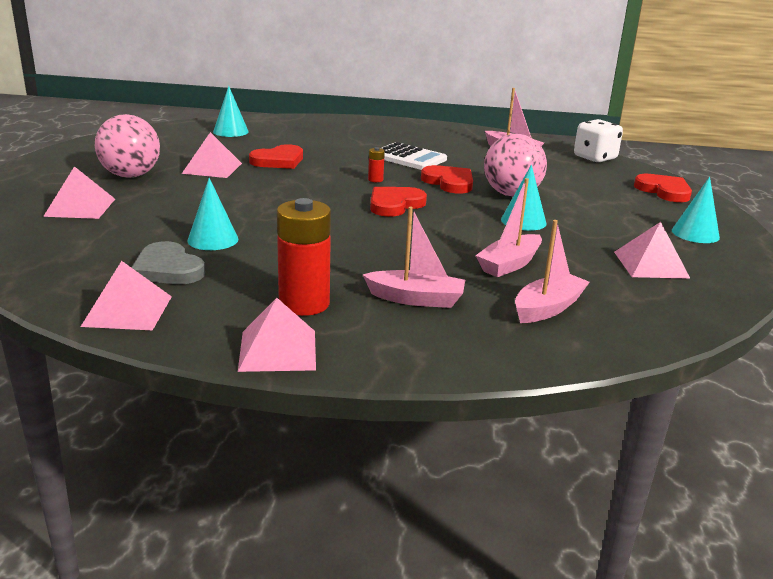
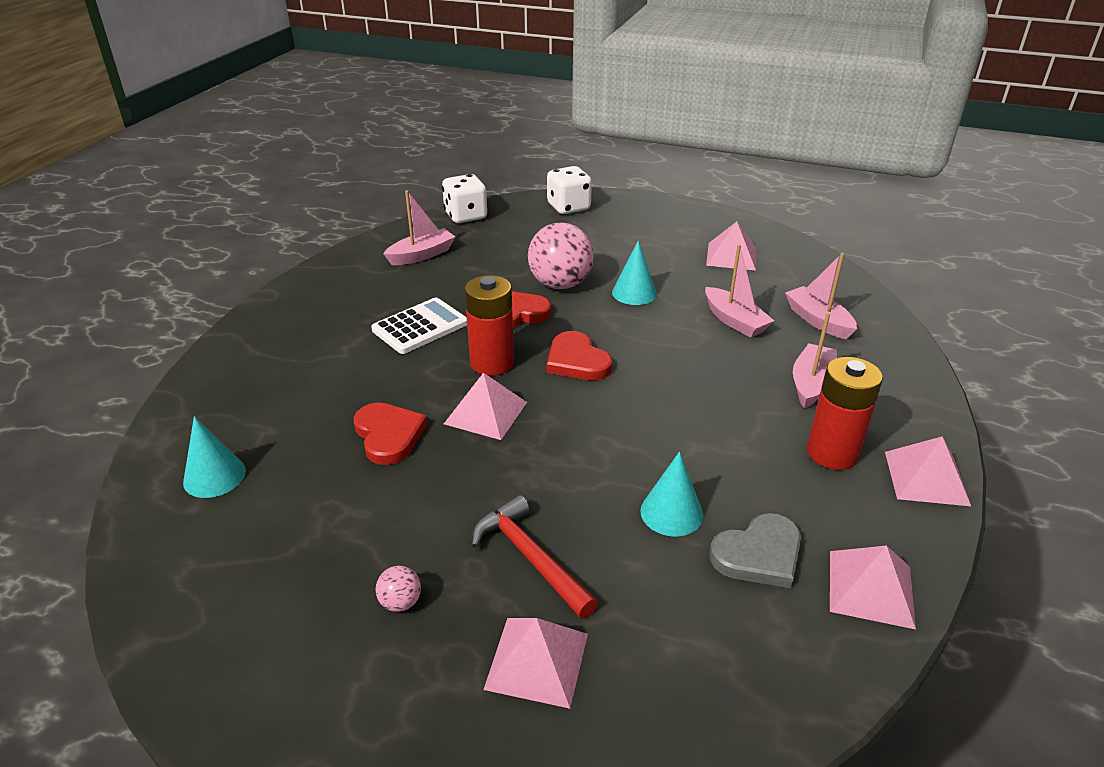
camera: 75 degrees left, 10 degrees up
(130, 175) = (400, 602): pink ball -> pink ball, size x0.43
(165, 201) = (530, 558): none -> red hammer
(212, 168) = (397, 504): pink pyramid -> pink pyramid (486, 413)
(375, 180) = (492, 363): red battery -> red battery, size x2.31
(664, 191) = (568, 207): red heart -> white dice
(695, 233) = (668, 221): turquoise cone -> none

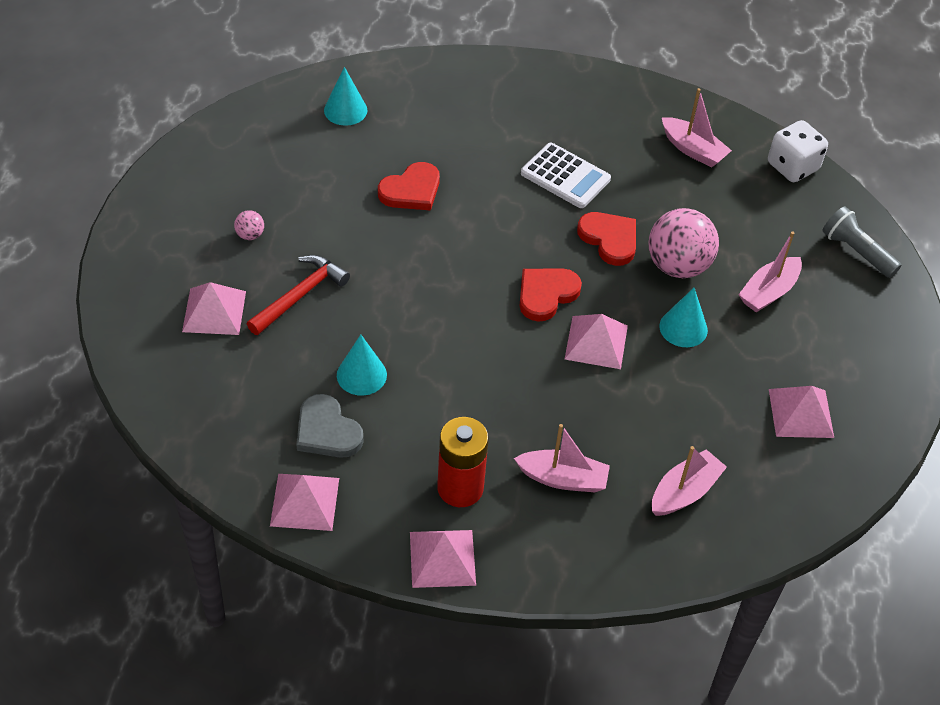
camera: 75 degrees right, 15 degrees up
(486, 413) = (454, 243): pink pyramid -> pink pyramid (596, 342)
(492, 363) = (525, 235): red battery -> none
(568, 207) = (856, 252): white dice -> grey flashlight
(734, 321) = (658, 416): pink boat -> pink boat (768, 292)

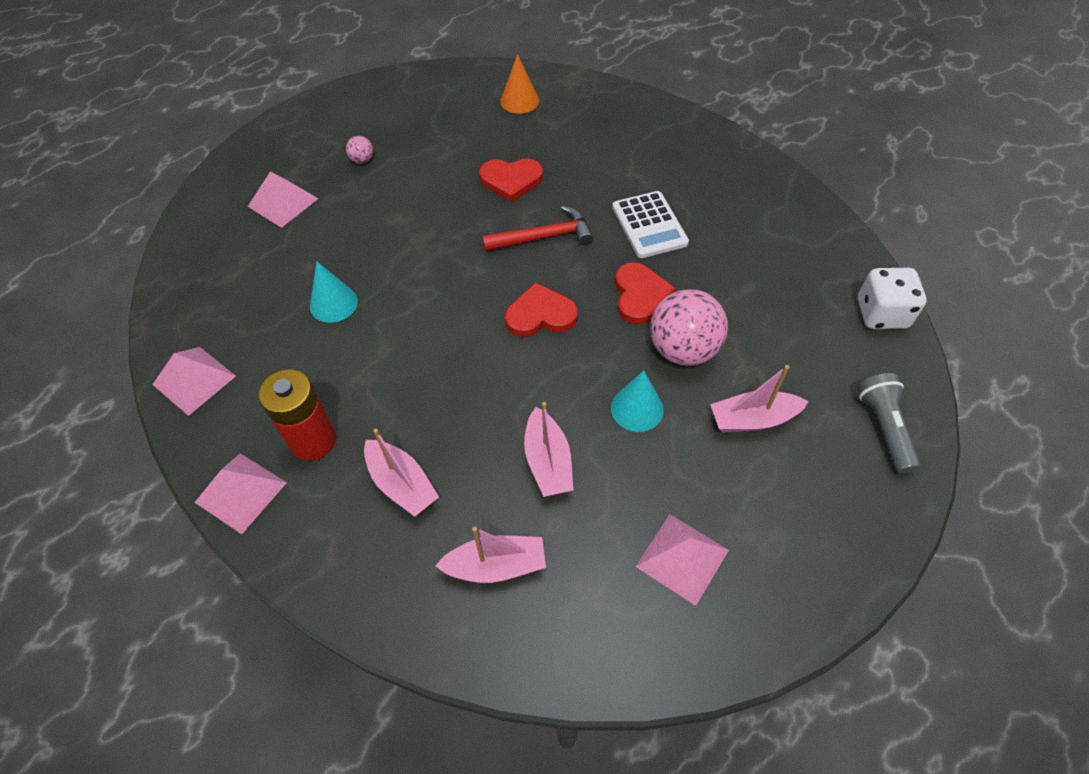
camera: 40 degrees right, 5 degrees up
(300, 295) = (351, 220): red hammer -> red hammer (543, 237)
(327, 431) = (265, 333): grey heart -> none
(345, 110) = (519, 100): turquoise cone -> orange cone
(596, 342) = (545, 378): pink pyramid -> none
(693, 150) = (790, 254): pink boat -> pink boat (548, 461)

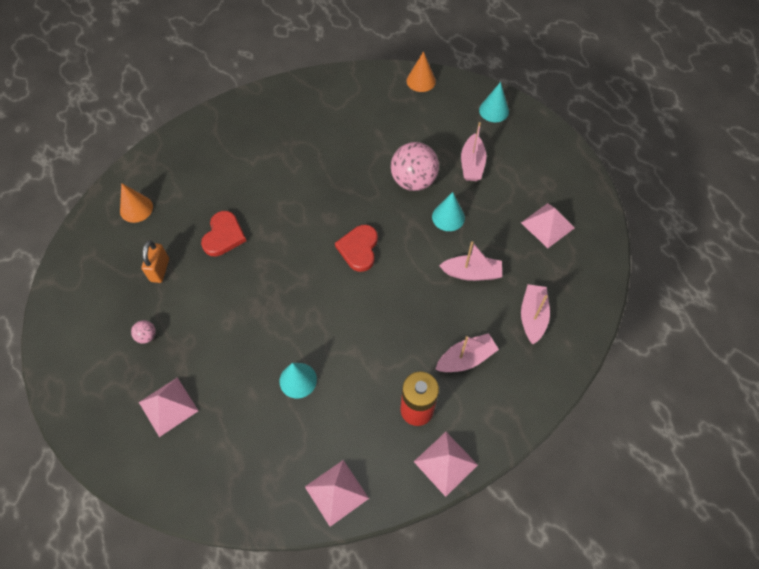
camera: 75 degrees left, 5 degrees up
(447, 143) = (160, 270): none -> orange padlock
(543, 237) = (290, 229): red hammer -> none
(640, 295) = (364, 189): red heart -> none
(649, 225) = (306, 166): white calculator -> none
(881, 314) = (421, 81): white dice -> orange cone
(884, 428) = (494, 110): grey flashlight -> turquoise cone

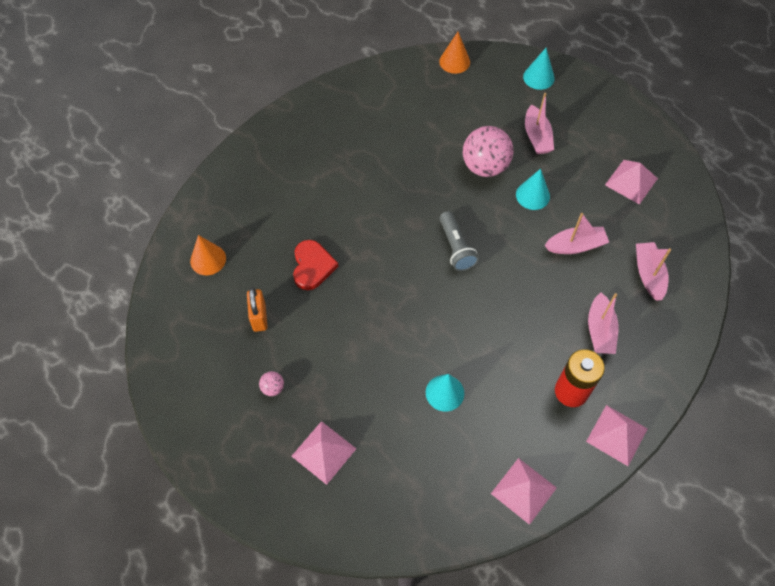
camera: 15 degrees left, 0 degrees up
(359, 249) = (456, 248): red heart -> grey flashlight
(466, 358) = (600, 330): pink boat -> pink boat turned 135 degrees clockwise

